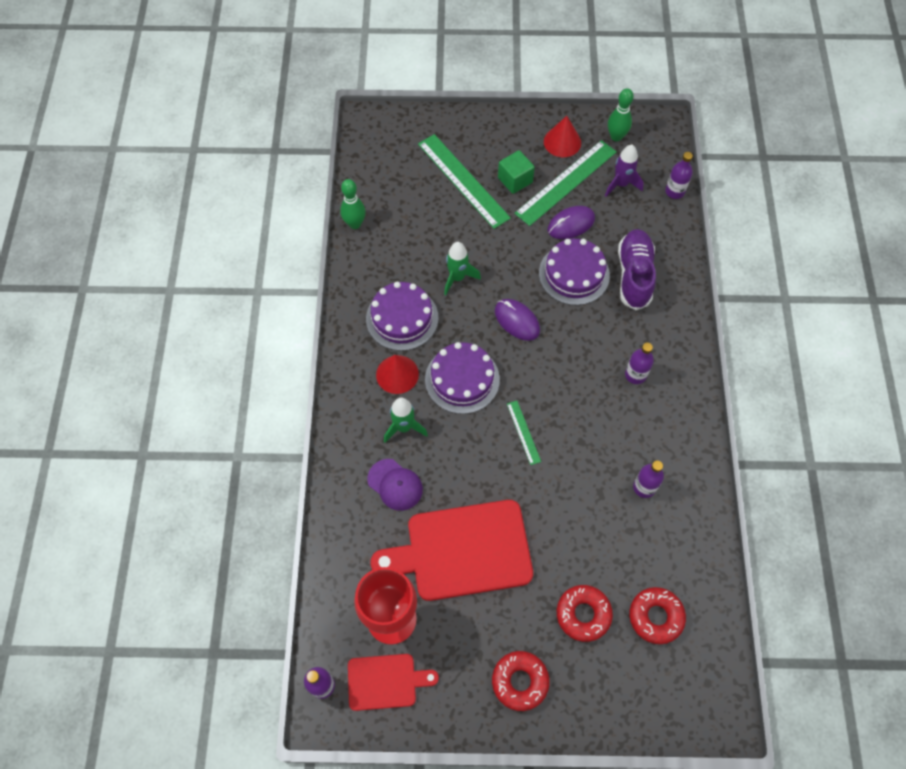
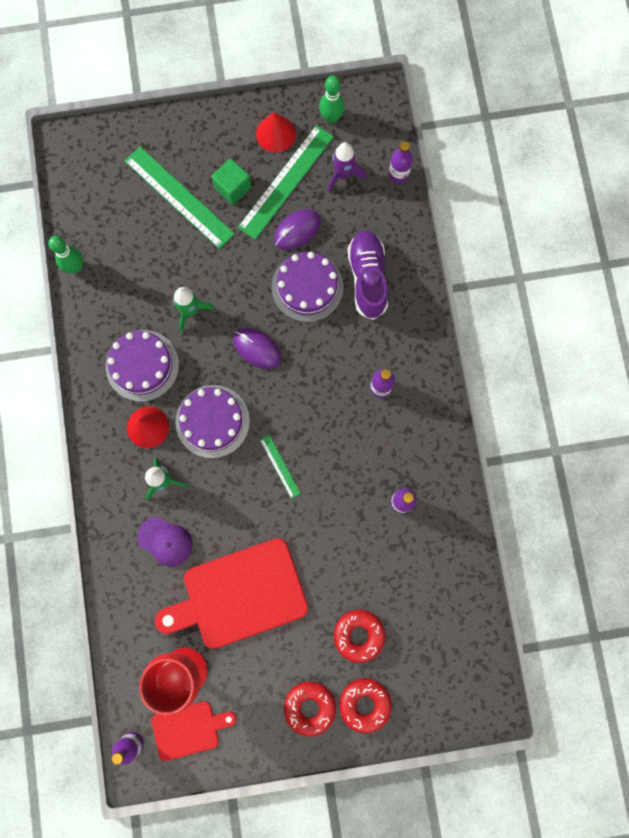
camera: 10 degrees left, 15 degrees up
(655, 617) = (425, 625): red donut -> red donut (365, 704)

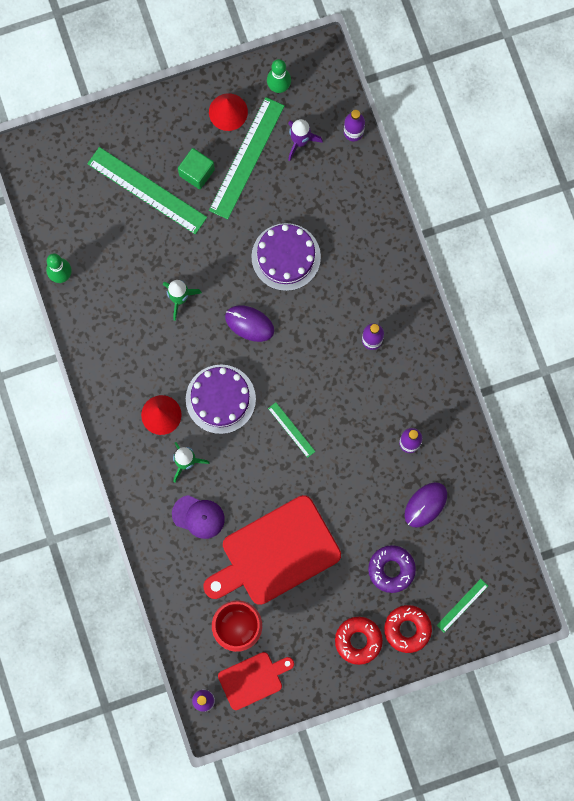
camera: 10 degrees left, 0 degrees up
(142, 365) = (144, 358): purple cake -> none
(297, 230) = (266, 203): purple mouse -> purple mouse (425, 505)
(359, 635) = (391, 569): red donut -> purple donut
(367, 278) = (341, 238): purple shoe -> none
(428, 688) = (462, 605): none -> green ruler

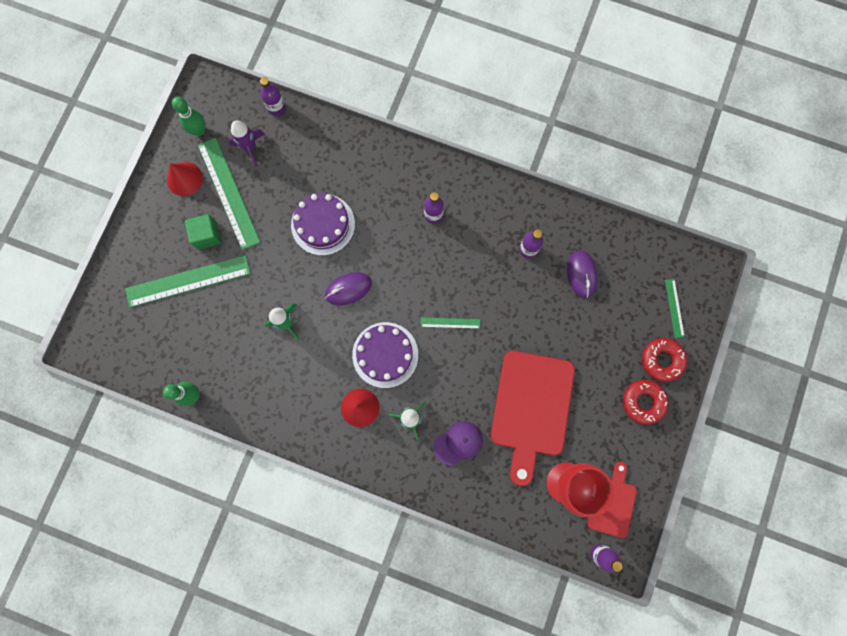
camera: 50 degrees left, 0 degrees up
(391, 569) = (609, 336): purple donut -> none

